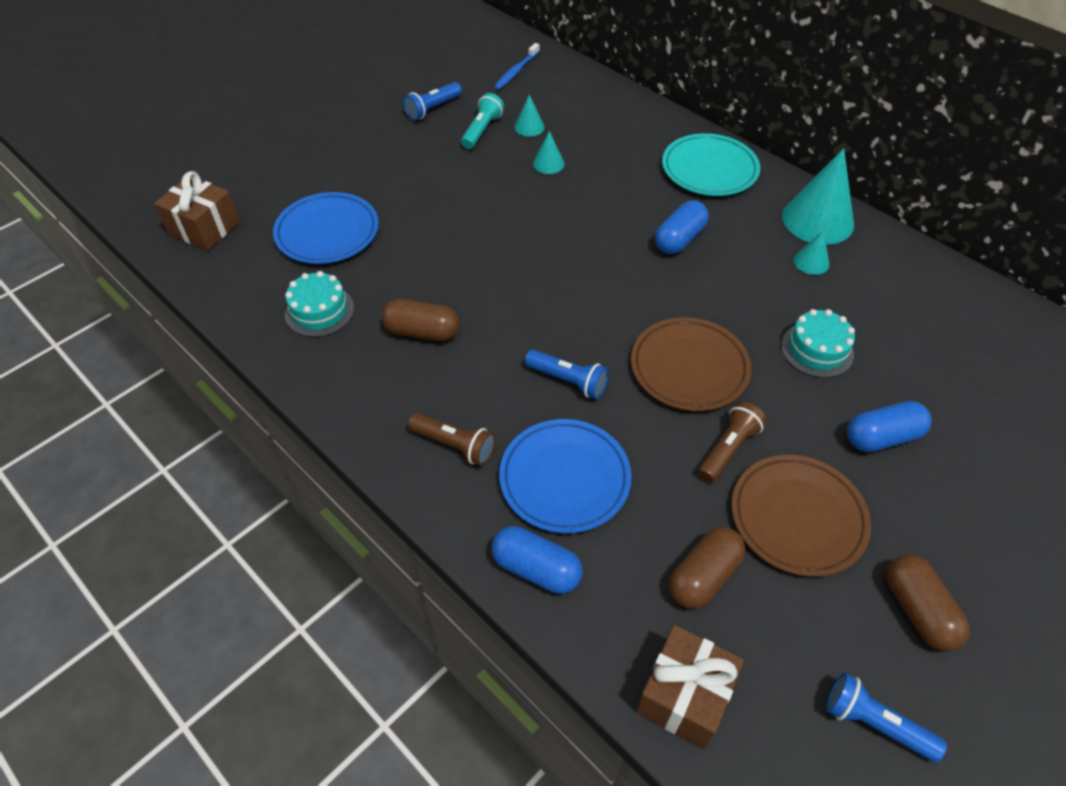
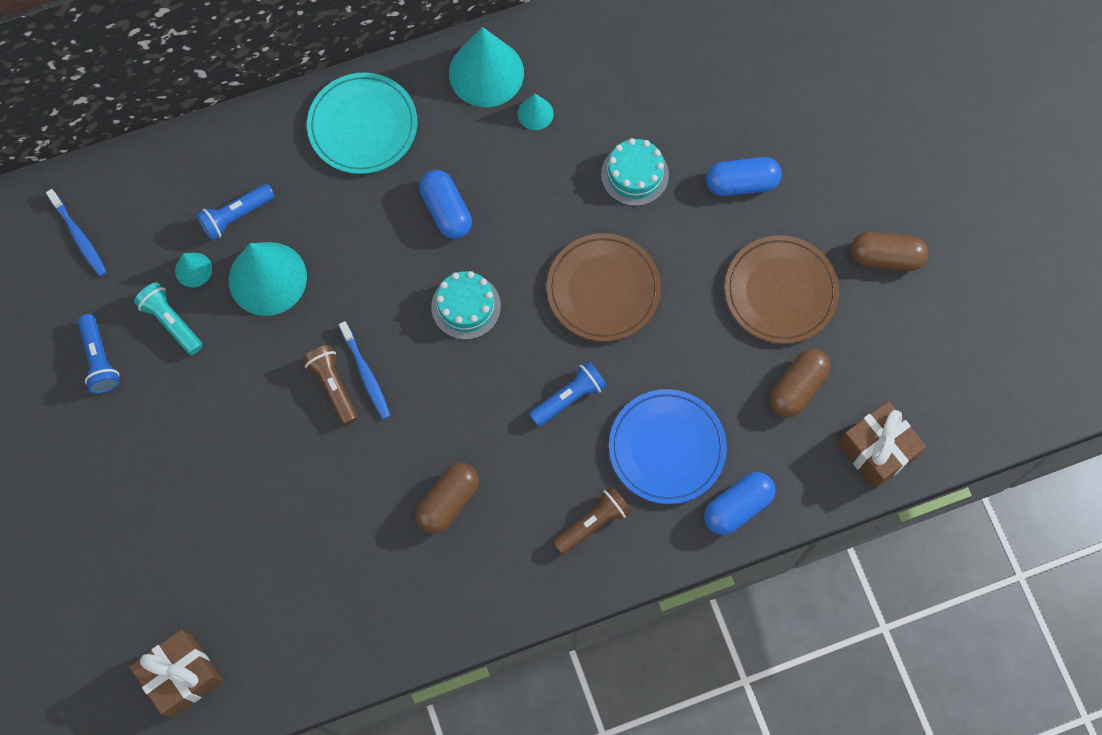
camera: 65 degrees left, 20 degrees up
(319, 311) = (371, 590): turquoise cake -> turquoise cake (466, 306)
(327, 232) = (257, 547): blue plate -> none
(506, 242) = (366, 374): none -> blue toothbrush
(548, 163) = (267, 278): turquoise cone -> turquoise cone, size x2.10
(704, 576) = (797, 388): brown capsule -> brown capsule turned 60 degrees clockwise
(728, 449) = (698, 305): brown flashlight -> brown flashlight (333, 386)
(874, 723) = (944, 339): blue flashlight -> blue flashlight (235, 216)
(882, 437) = (741, 183): blue capsule -> blue capsule turned 75 degrees clockwise

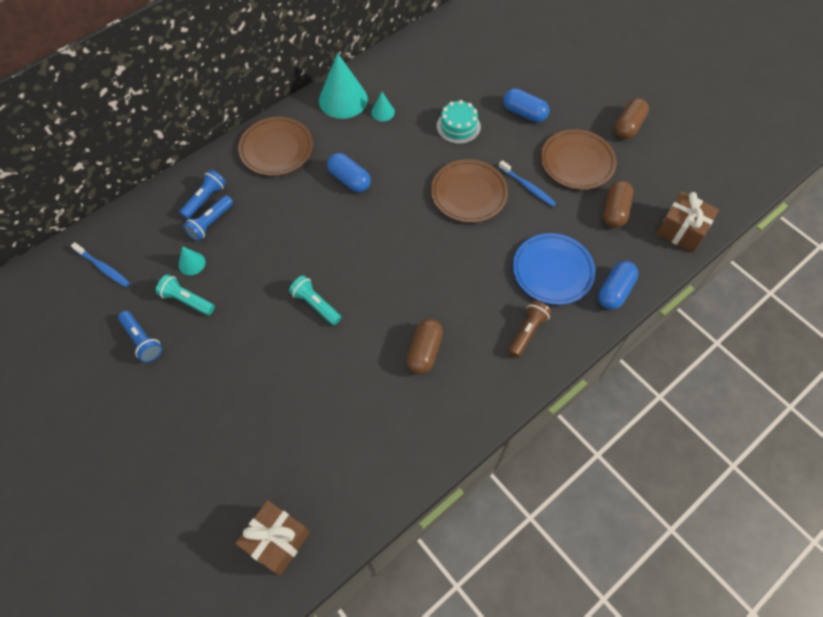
camera: 20 degrees left, 10 degrees down
(267, 278) = (245, 253): turquoise cone -> none
(333, 386) = (315, 304): brown flashlight -> turquoise flashlight
(363, 126) = (276, 149): turquoise plate -> brown plate
(366, 374) = (335, 290): blue toothbrush -> blue toothbrush (527, 187)
(466, 306) = (385, 229): turquoise cake -> none
(569, 397) = (476, 261): blue flashlight -> blue flashlight (205, 199)
(741, 183) = (524, 113): blue capsule -> blue capsule turned 60 degrees clockwise
(885, 257) = (628, 126): brown capsule -> brown capsule turned 45 degrees counterclockwise

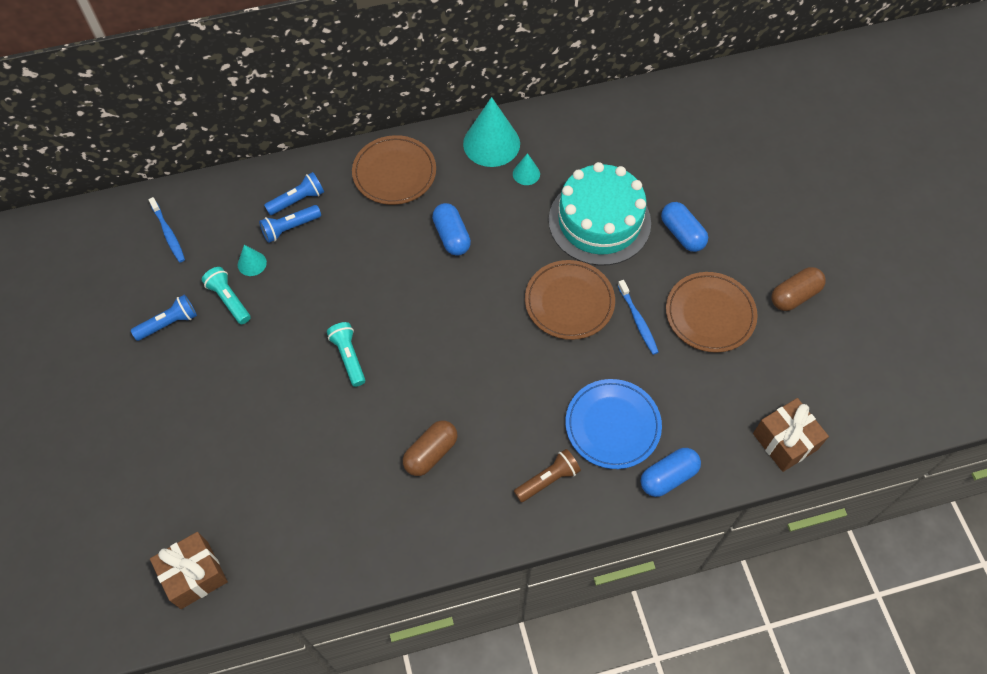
camera: 25 degrees right, 0 degrees up
(142, 340) = (169, 323): blue flashlight -> blue flashlight turned 105 degrees counterclockwise
(458, 126) = (599, 221): turquoise cake -> turquoise cake, size x1.95
(615, 211) = (721, 387): brown capsule -> none

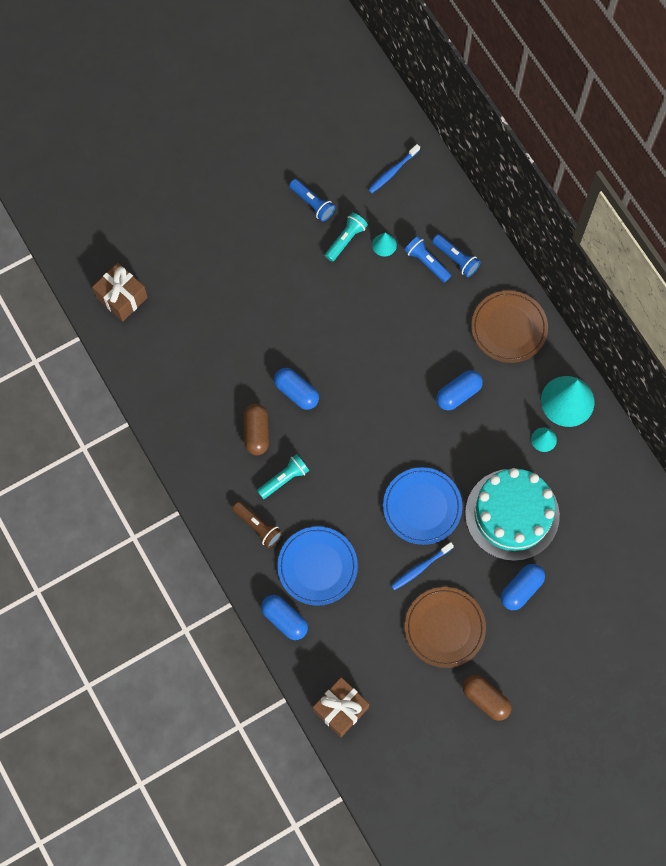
camera: 75 degrees right, 10 degrees up
(348, 357) = (321, 346): turquoise flashlight -> turquoise flashlight (284, 479)
(395, 397) = (296, 392): none -> blue capsule
(430, 453) = (256, 432): brown capsule -> brown capsule turned 60 degrees clockwise
(569, 302) = (422, 507): brown plate -> blue plate

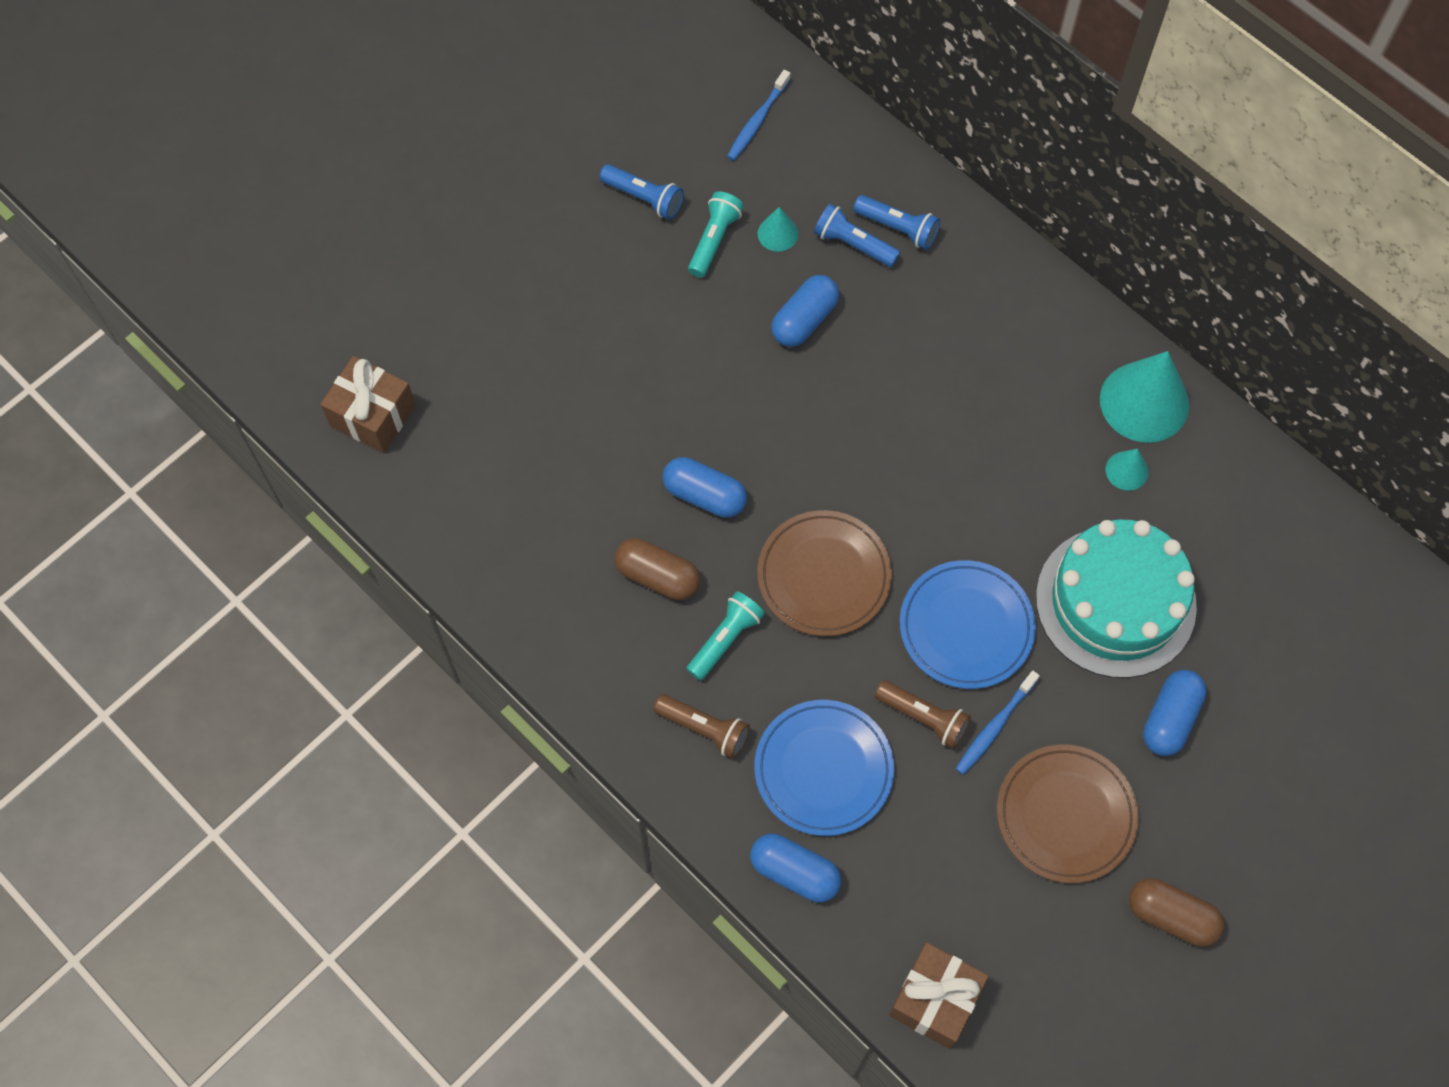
camera: 15 degrees left, 5 degrees down
(256, 432) = (658, 576): brown capsule -> brown capsule turned 45 degrees counterclockwise
(382, 552) = (924, 718): none -> brown flashlight
(458, 394) = (967, 433): blue capsule -> blue capsule (804, 320)
(509, 328) = (1015, 313): brown plate -> brown plate (824, 576)

